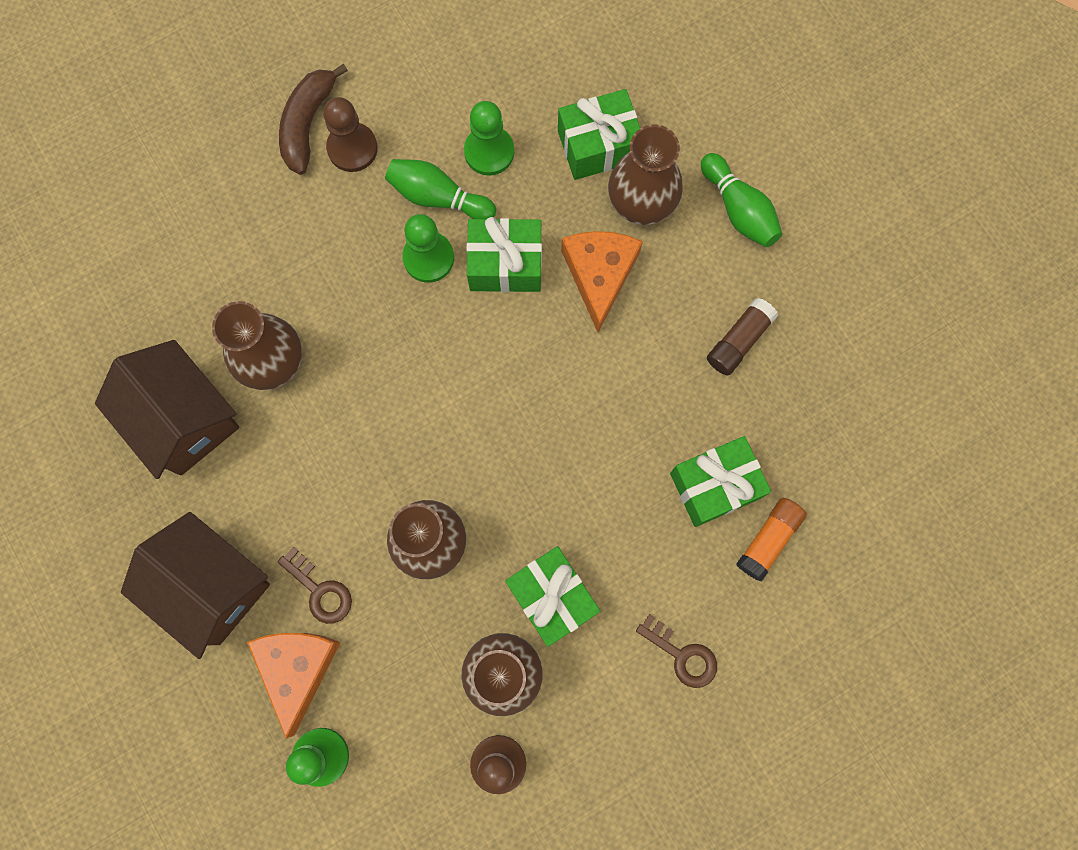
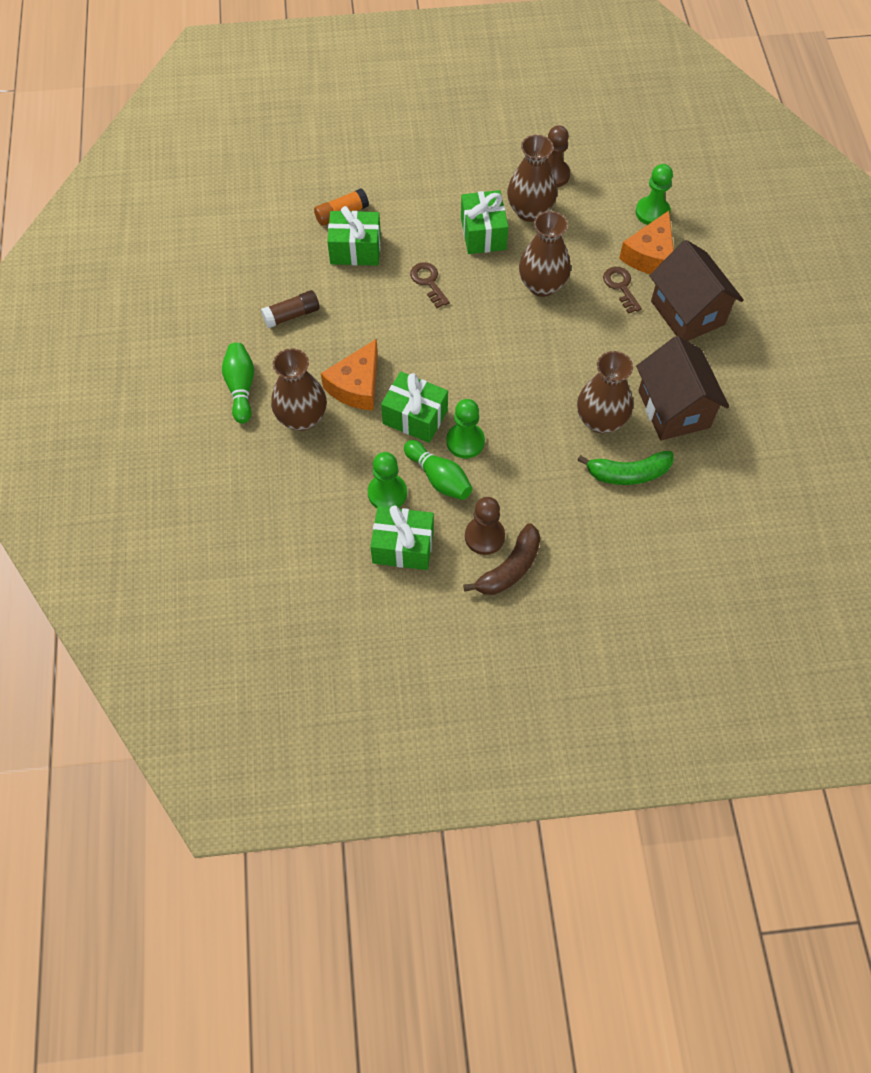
camera: 155 degrees left, 15 degrees down
(213, 302) = (628, 473): none -> green banana
(598, 146) = (309, 465): green gift -> green gift (403, 546)
(682, 655) = (424, 182): brown key -> brown key (428, 282)

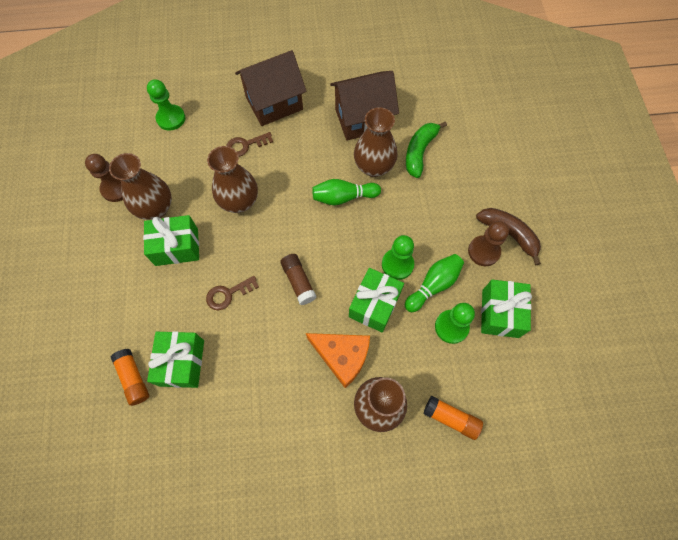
camera: 90 degrees left, 5 degrees up
(241, 388) = (345, 471): green bowling pin -> green bowling pin (343, 197)
(285, 485) = (451, 418): none -> orange glue stick
(292, 315) = (258, 423): brown glue stick -> brown glue stick (298, 281)
(628, 473) = (419, 152): green banana -> green banana turned 150 degrees counterclockwise
(650, 255) = (215, 123): orange cheese -> none

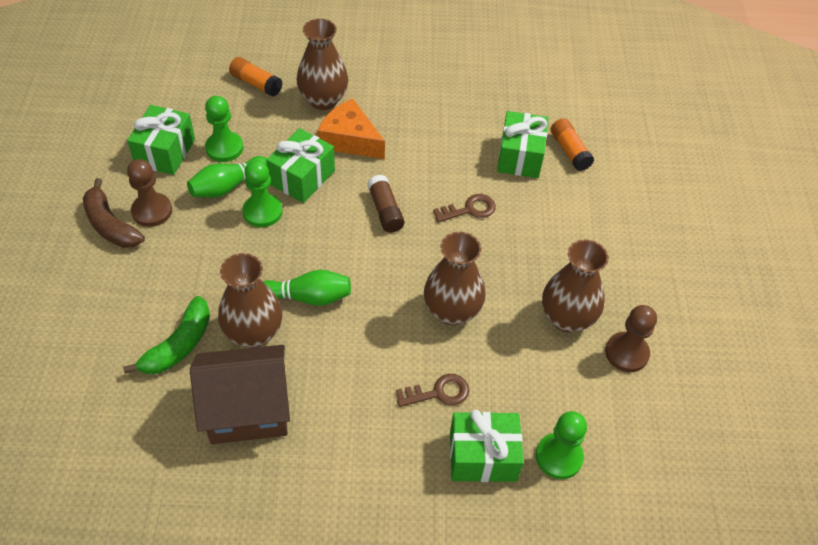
camera: 175 degrees left, 15 degrees down
(177, 247) = (534, 267): green gift -> green gift (483, 456)
(274, 103) = (386, 460): brown house -> none

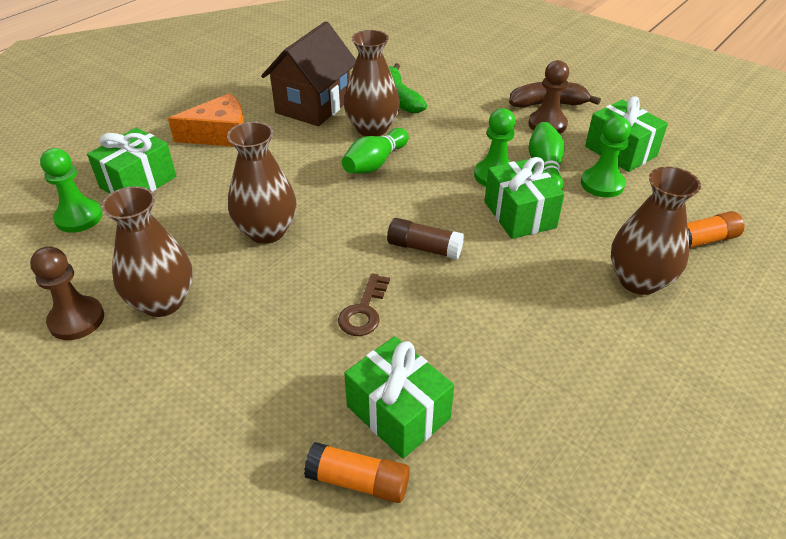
camera: 130 degrees right, 10 degrees down
(350, 140) = (551, 271): orange cheese -> orange cheese (220, 134)
(438, 392) = (211, 187): brown key -> none

